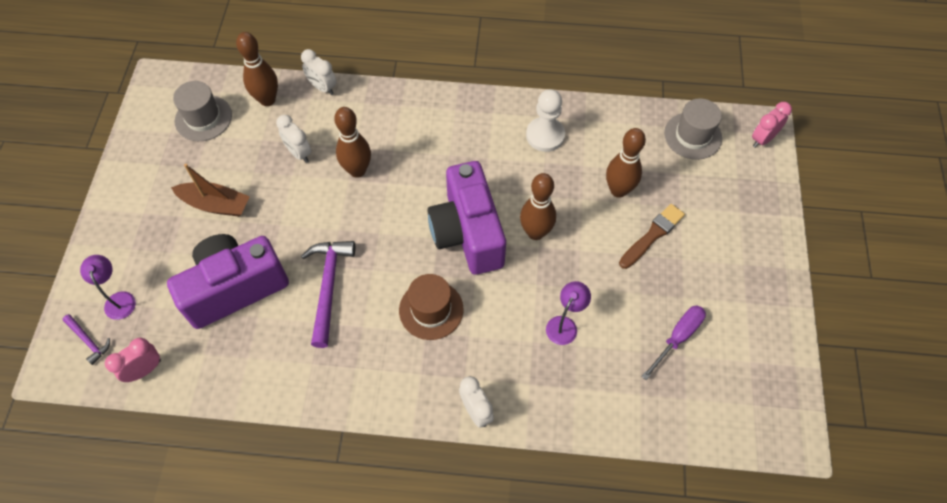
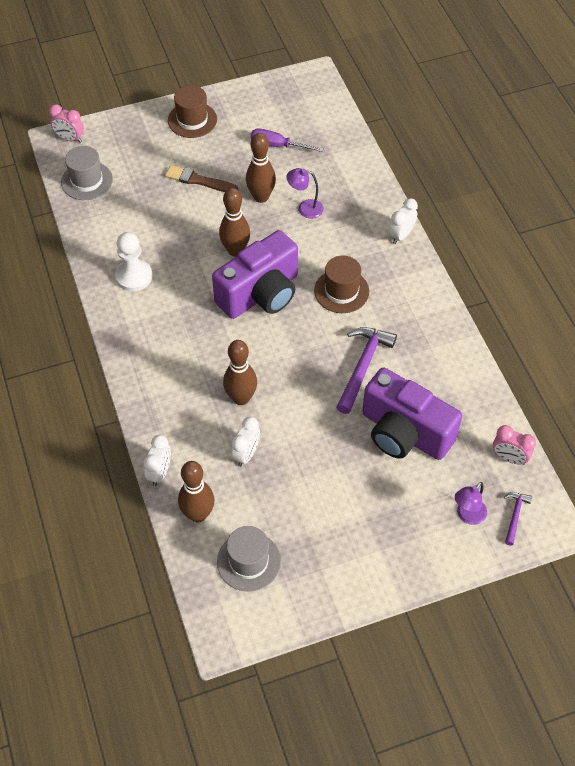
camera: 115 degrees left, 5 degrees down
(215, 204) = (336, 493): brown boat -> none
(328, 287) = (363, 366): purple hammer -> purple hammer turned 135 degrees clockwise
(618, 190) = (167, 212): brown bowling pin -> brown bowling pin (261, 197)
(754, 263) = (192, 120): none -> brown hat

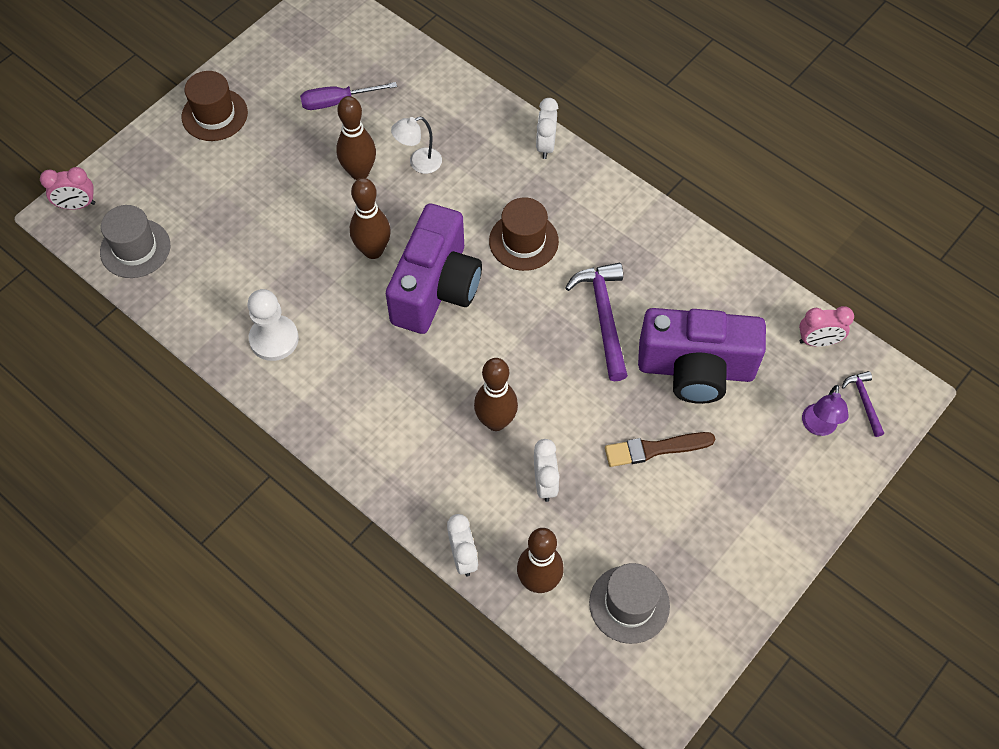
camera: 30 degrees left, 5 degrees up
(199, 180) = (273, 186): brown brush -> brown brush (655, 449)
(305, 208) = (419, 163): purple lamp -> white lamp

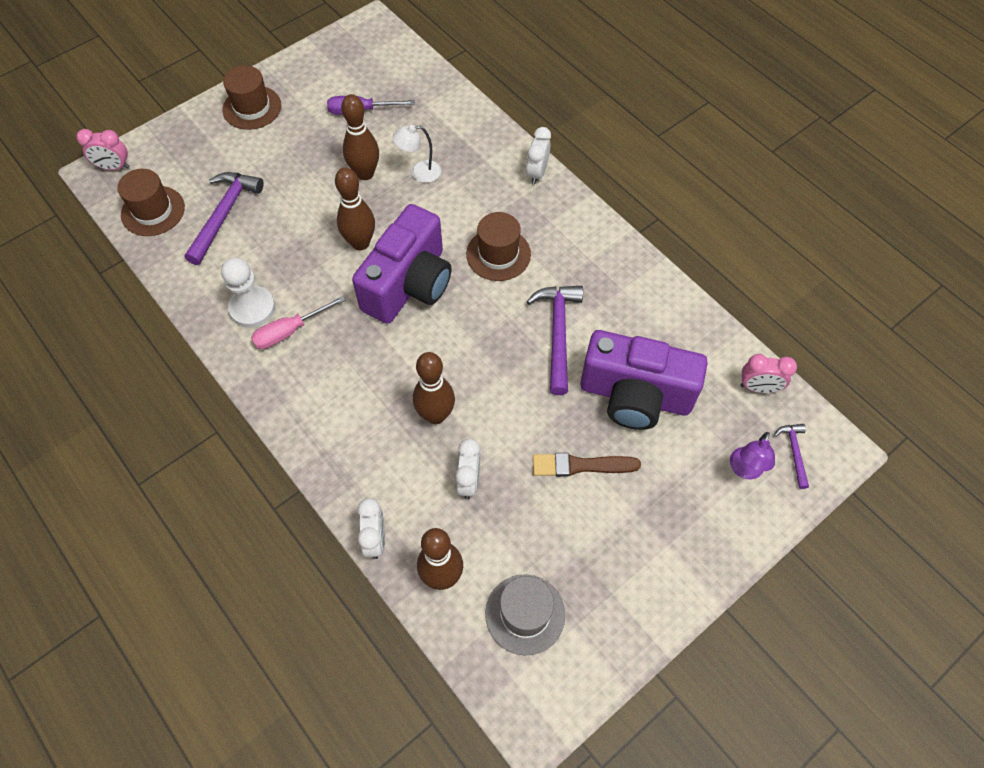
camera: 10 degrees right, 0 degrees up
(135, 248) = (153, 211): grey hat -> brown hat
(216, 241) = (224, 214): none -> purple hammer
(321, 358) = (290, 331): none -> pink screwdriver

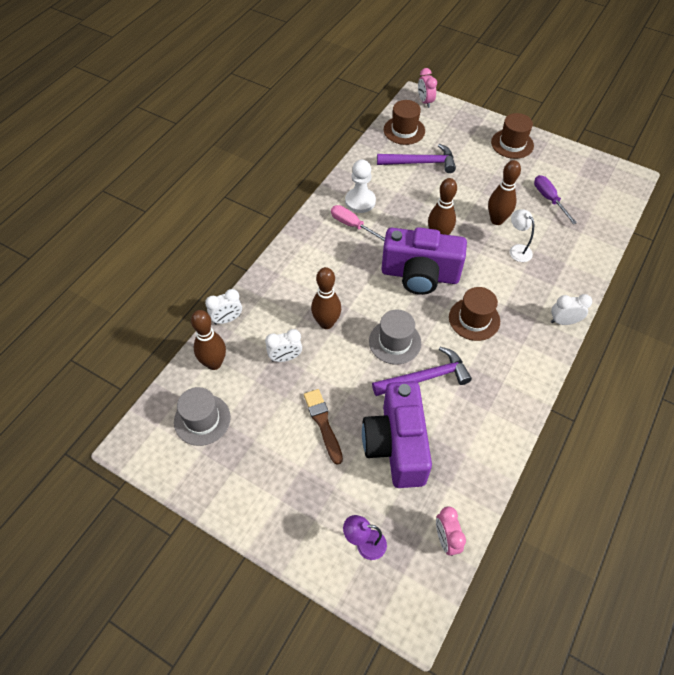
camera: 70 degrees right, 5 degrees down
(496, 347) = (395, 342): none -> grey hat
(794, 452) = (397, 582): purple hammer -> none

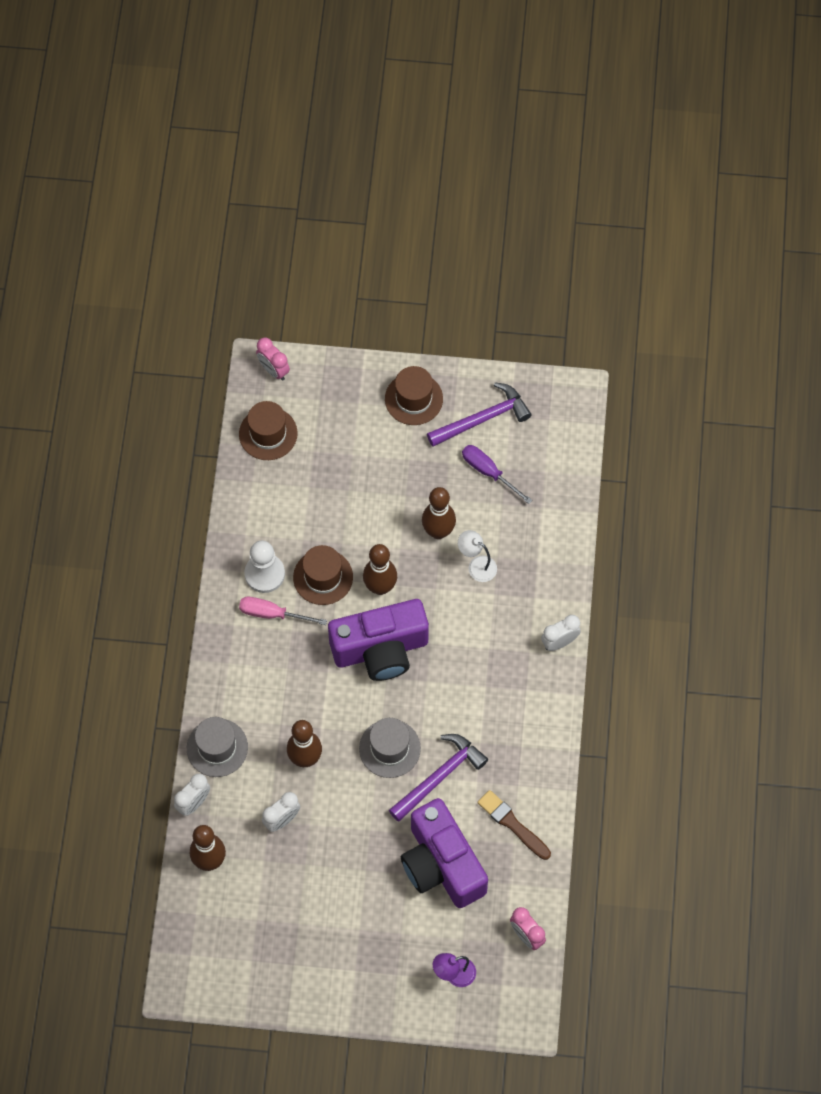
camera: 25 degrees left, 10 degrees up
(202, 419) = (233, 927): grey hat -> grey hat (217, 747)
(323, 423) = (358, 875): brown brush -> brown brush (512, 824)
(420, 163) = (312, 480): purple hammer -> purple hammer (483, 419)
(474, 319) = (463, 682): brown hat -> brown hat (323, 577)

